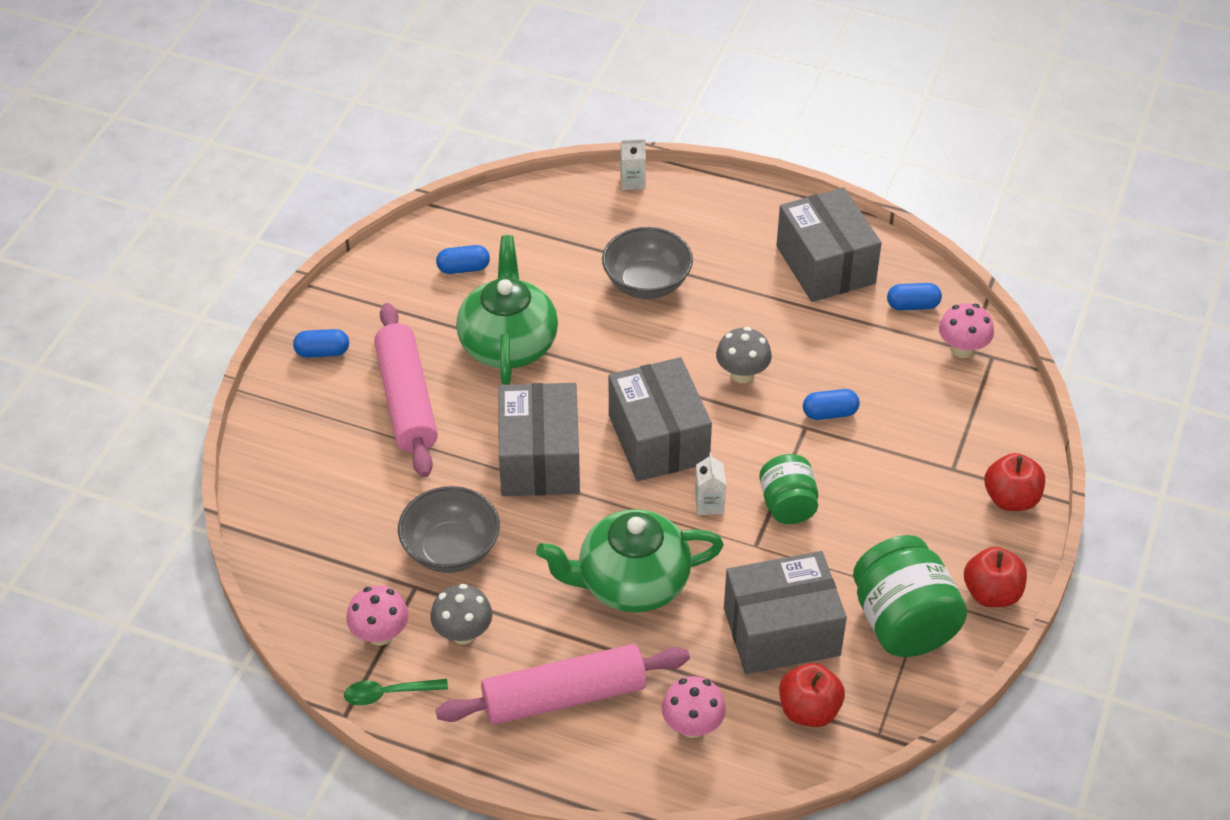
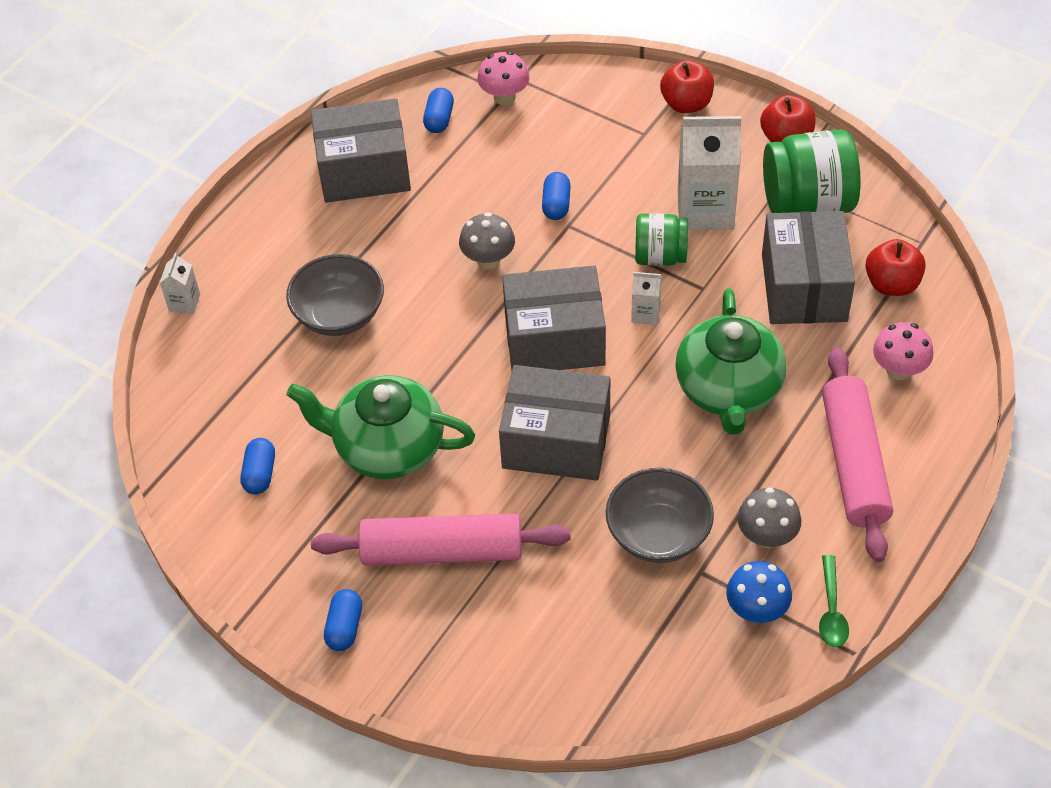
camera: 75 degrees left, 5 degrees up
(380, 634) = (756, 610): pink mushroom -> blue mushroom
(863, 534) = (705, 210): none -> white carton

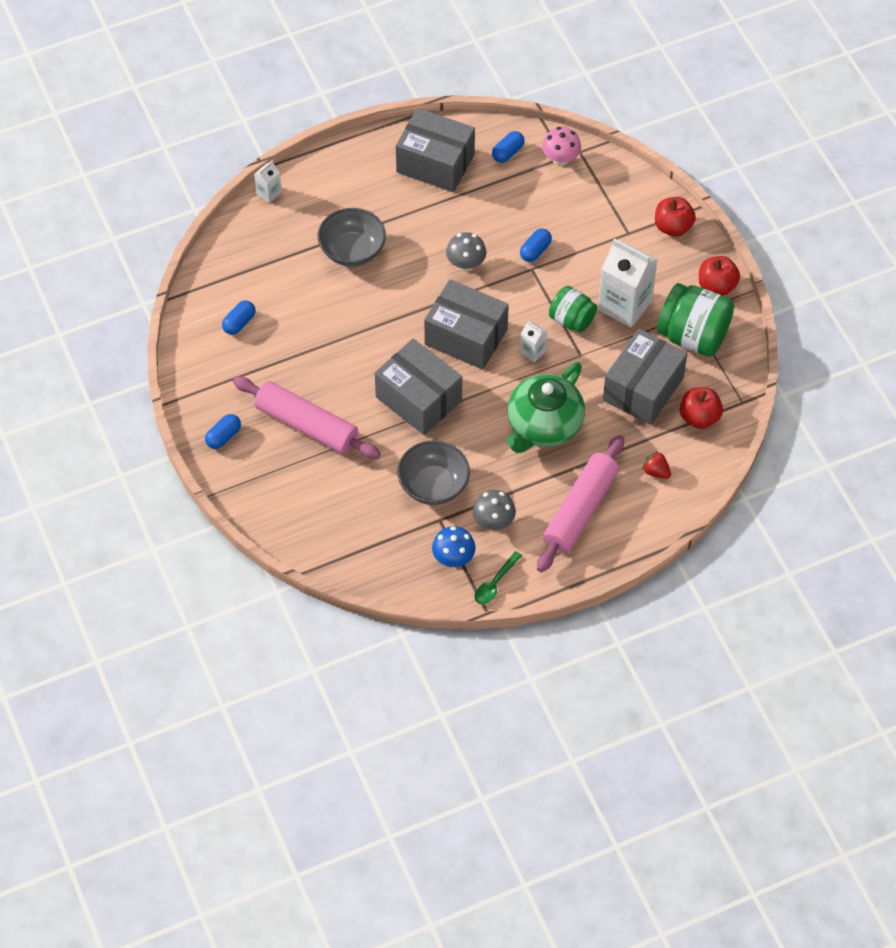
camera: 30 degrees right, 5 degrees up
(387, 447) = (320, 347): green teapot -> none
(898, 370) = (656, 472): pink mushroom -> red strawberry

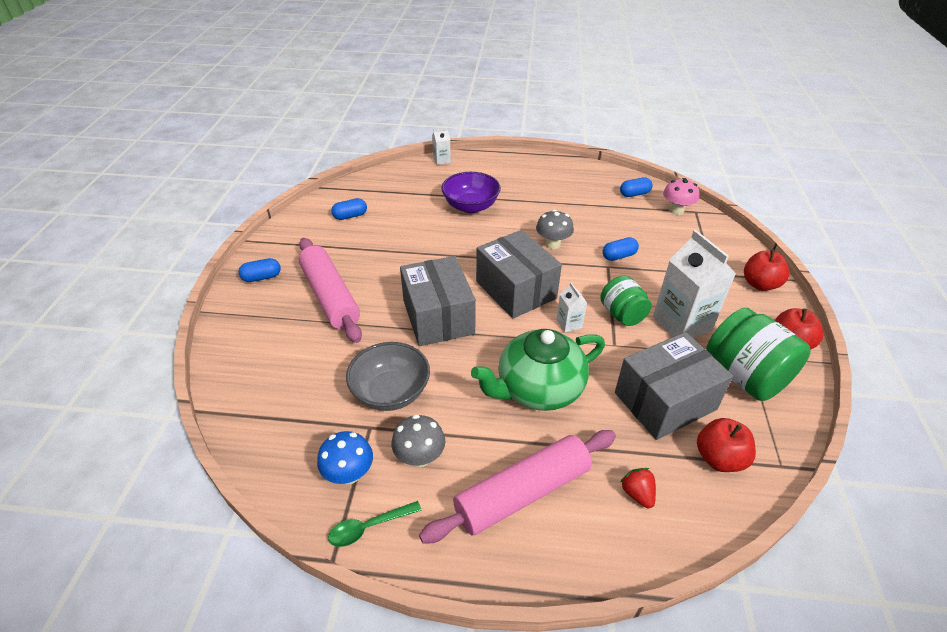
camera: 30 degrees right, 15 degrees down
(352, 250) = (471, 206): grey bowl -> purple bowl
(435, 163) = (573, 182): grey box -> none

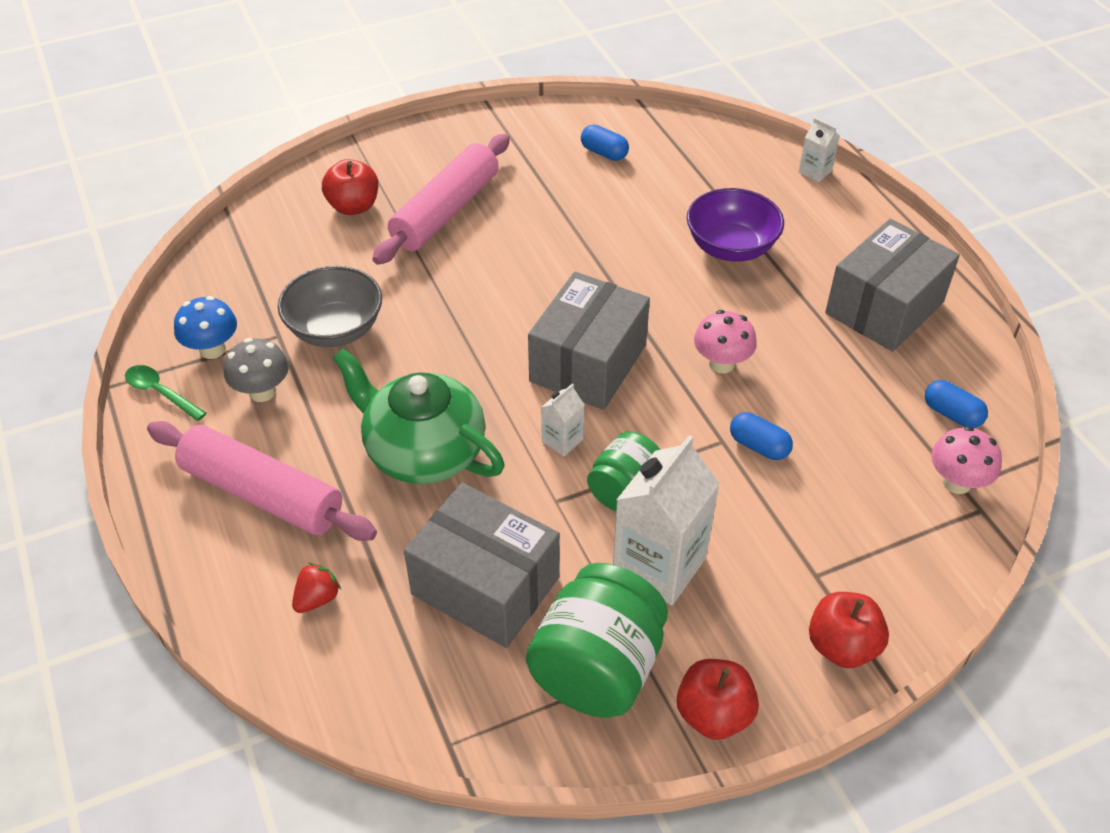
camera: 60 degrees right, 5 degrees up
(262, 277) = (435, 146): blue capsule -> none
(438, 317) = (480, 314): grey box -> grey box (884, 308)
(552, 244) = (721, 363): grey mushroom -> pink mushroom
(719, 458) = (420, 670): red apple -> red apple (353, 206)

